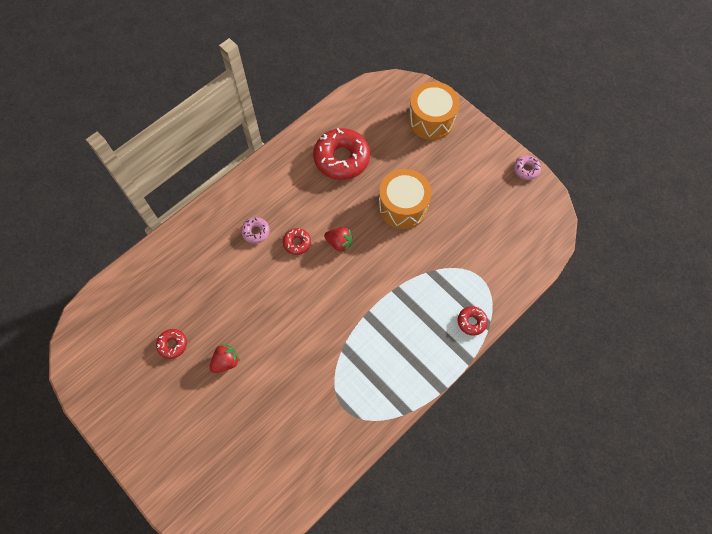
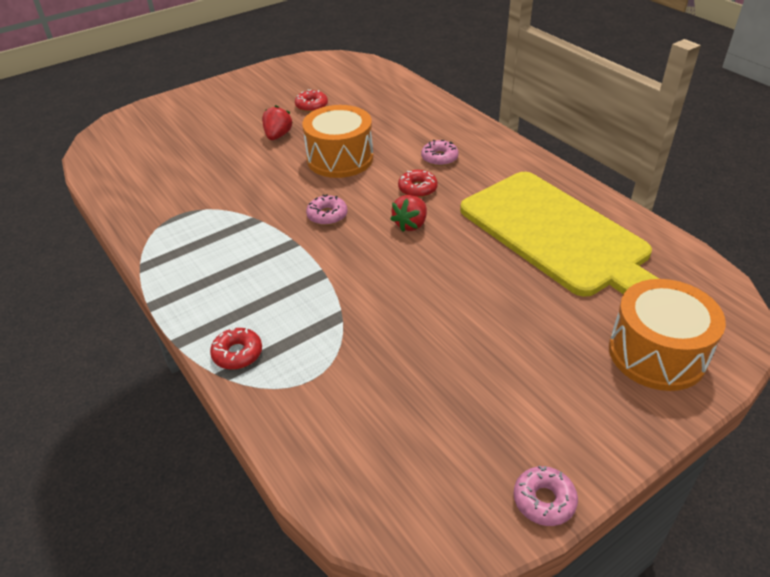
camera: 100 degrees right, 25 degrees down
(226, 362) = (278, 136): red strawberry -> red strawberry turned 135 degrees counterclockwise
(334, 298) = (327, 215): none -> pink donut
(341, 158) = (558, 236): red donut -> yellow cutting board
(403, 206) = (466, 295): orange drum -> orange drum (340, 159)

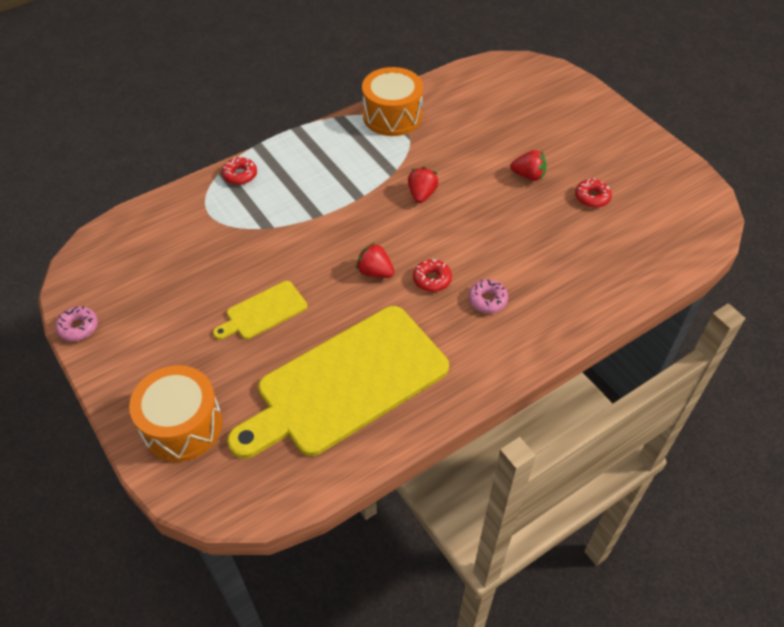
camera: 90 degrees right, 10 degrees up
(296, 198) = (422, 194): none -> red strawberry
(327, 215) = (393, 215): pink donut -> none
(340, 159) = (486, 222): orange drum -> orange drum (392, 116)
(479, 304) = (263, 312): none -> yellow cutting board

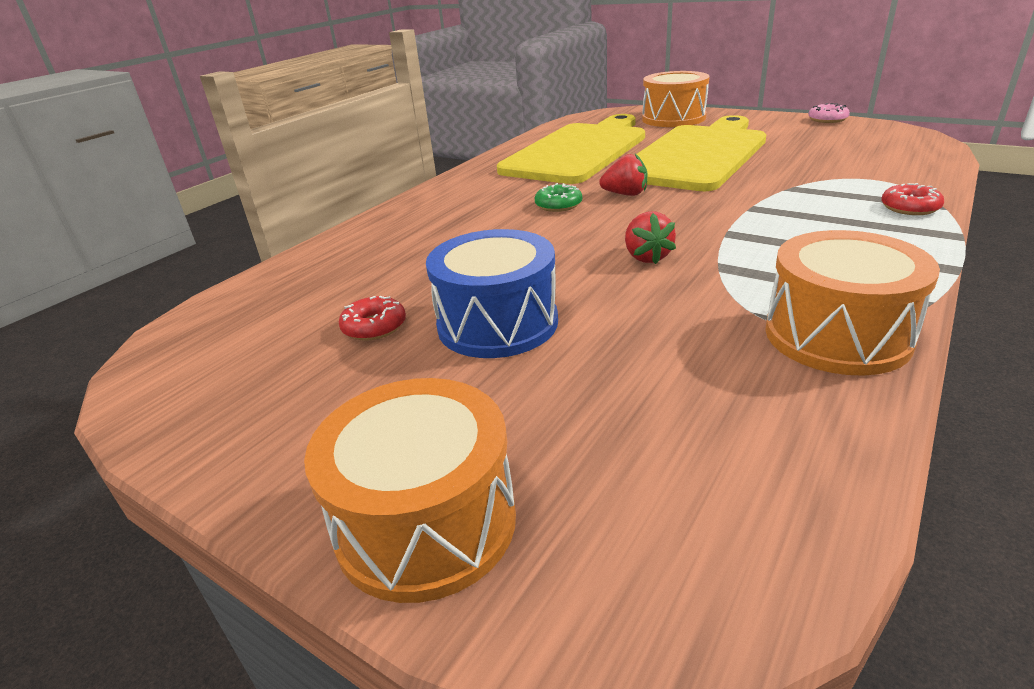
camera: 160 degrees right, 20 degrees down
(263, 312) = (697, 155): yellow cutting board -> yellow cutting board, size x2.24
(432, 279) = (558, 205): red donut -> green donut
(487, 300) = (486, 209): pink donut -> none
(528, 175) = (497, 323): red strawberry -> blue drum
(583, 103) = (426, 522): none -> orange drum

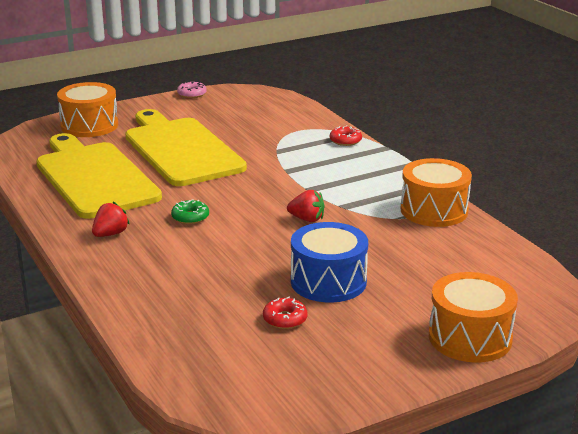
camera: 65 degrees left, 5 degrees down
(625, 194) = (208, 193): red strawberry -> red strawberry (110, 234)

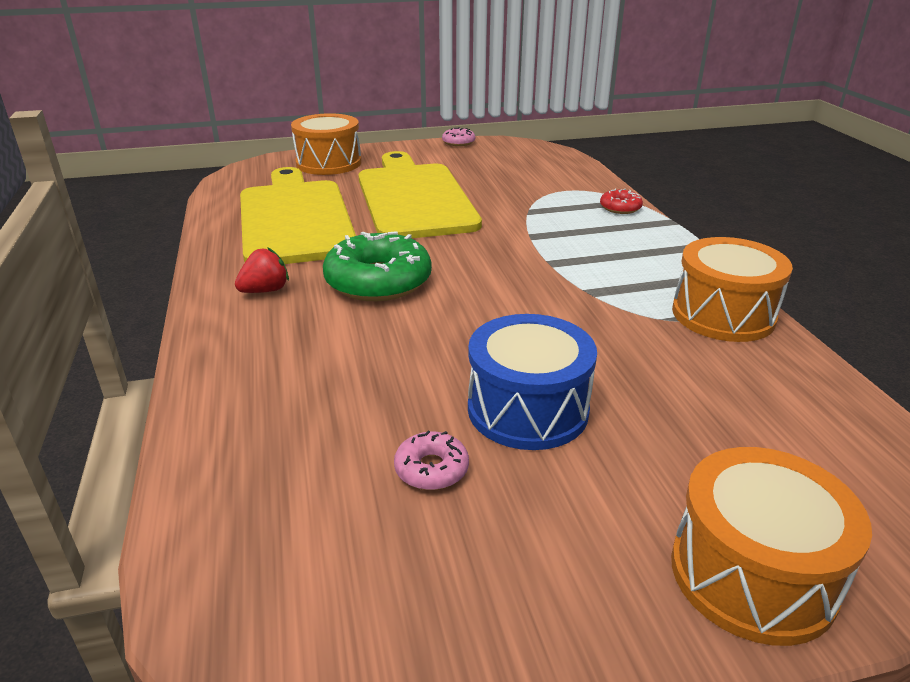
camera: 15 degrees right, 5 degrees up
(190, 217) = (378, 281): green donut -> green donut, size x2.10
(285, 319) = (431, 469): red donut -> pink donut
(307, 219) = (532, 304): red strawberry -> none

